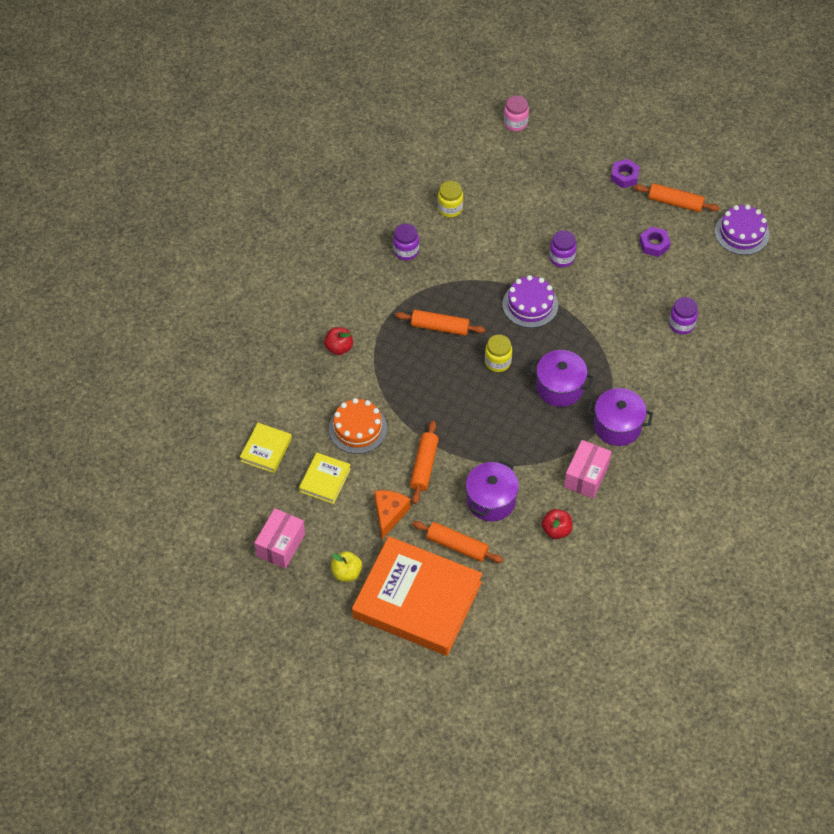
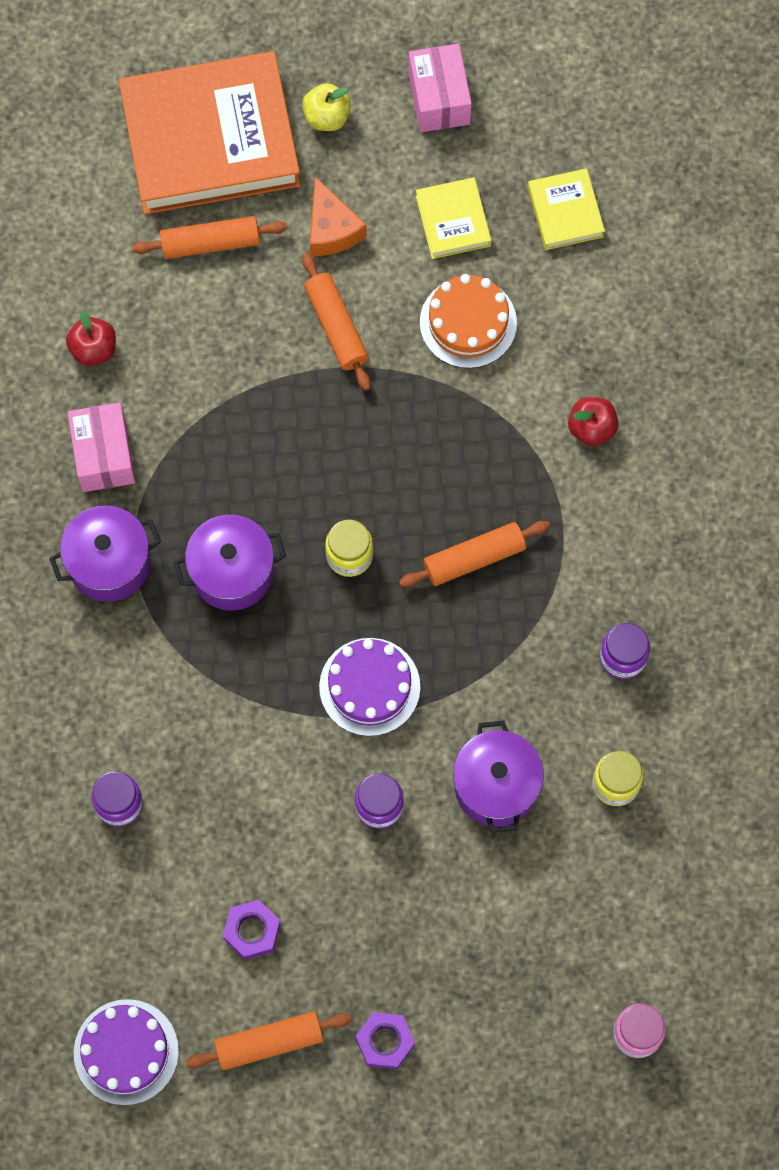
camera: 145 degrees right, 15 degrees up
(491, 500) = (210, 335): purple pot -> purple pot (496, 786)

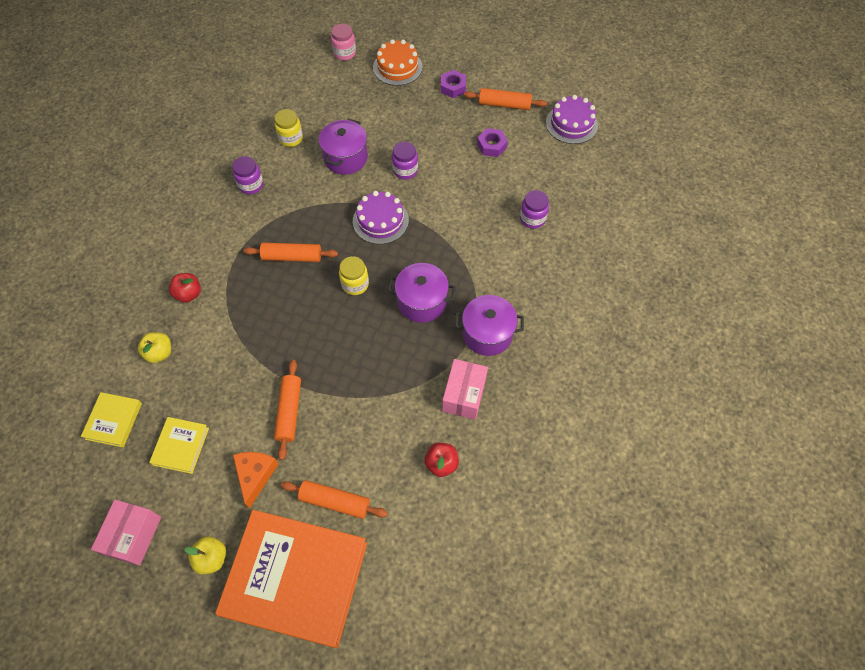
camera: 155 degrees left, 10 degrees down
(468, 322) = (214, 380): orange cake -> orange cake (397, 67)
(570, 325) = (159, 353): none -> yellow apple

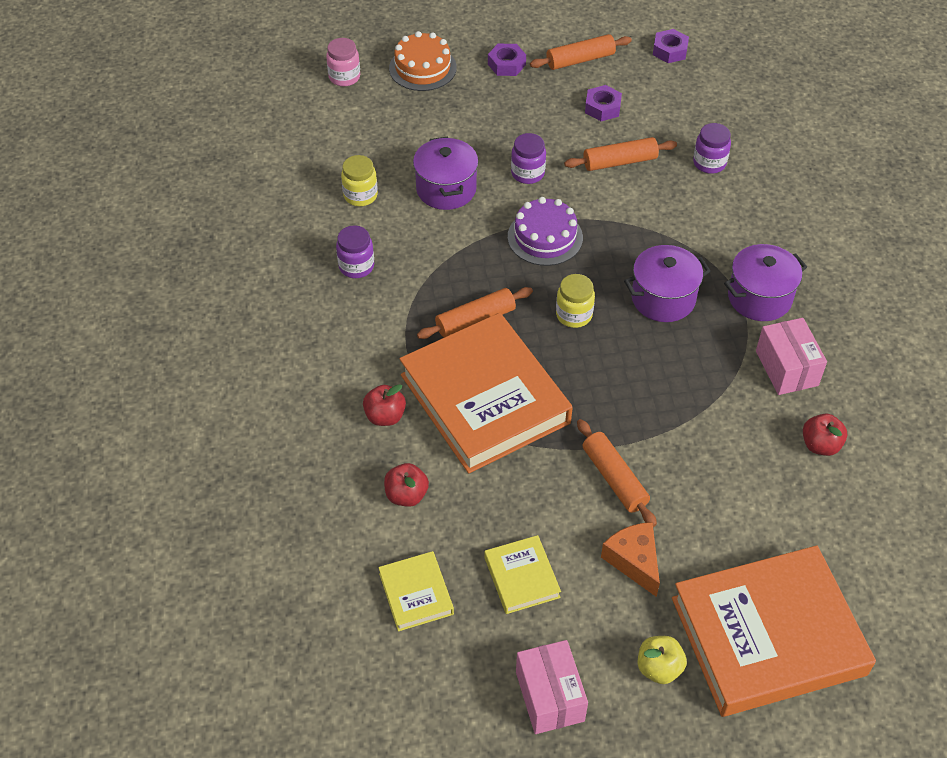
camera: 30 degrees left, 10 degrees down
(159, 353) = (406, 495): yellow apple -> red apple
(255, 313) = (484, 399): none -> orange book
(335, 501) = (743, 540): orange rolling pin -> orange rolling pin (620, 162)
(571, 124) = (670, 51): purple cake -> purple nut

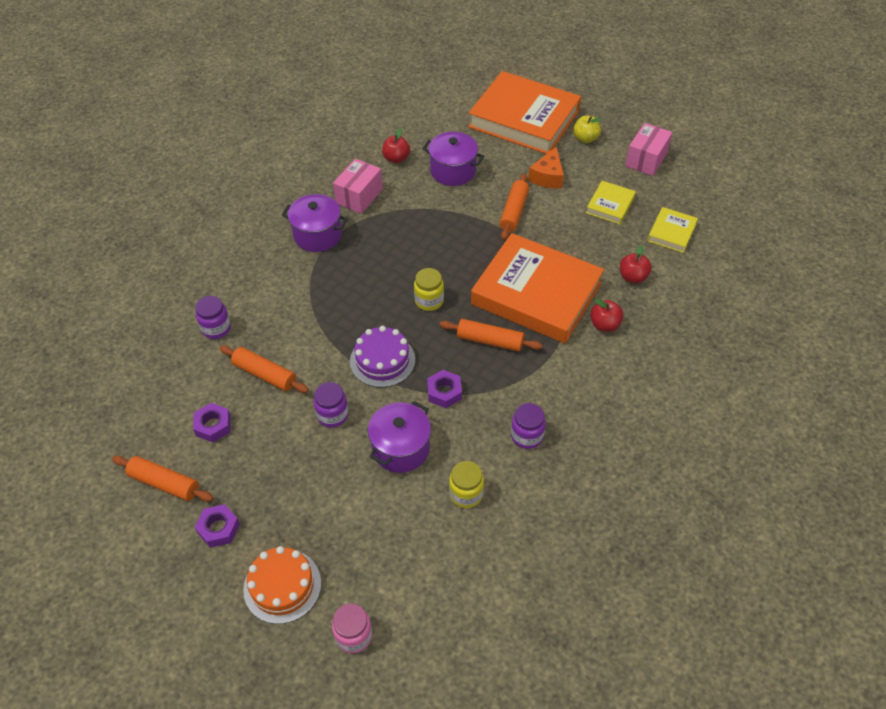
camera: 135 degrees left, 0 degrees up
(484, 399) = (536, 293): orange book -> orange book turned 75 degrees counterclockwise
(663, 298) = (367, 272): purple pot -> purple pot (453, 171)
(670, 51) = (98, 434): purple nut -> purple nut (444, 392)

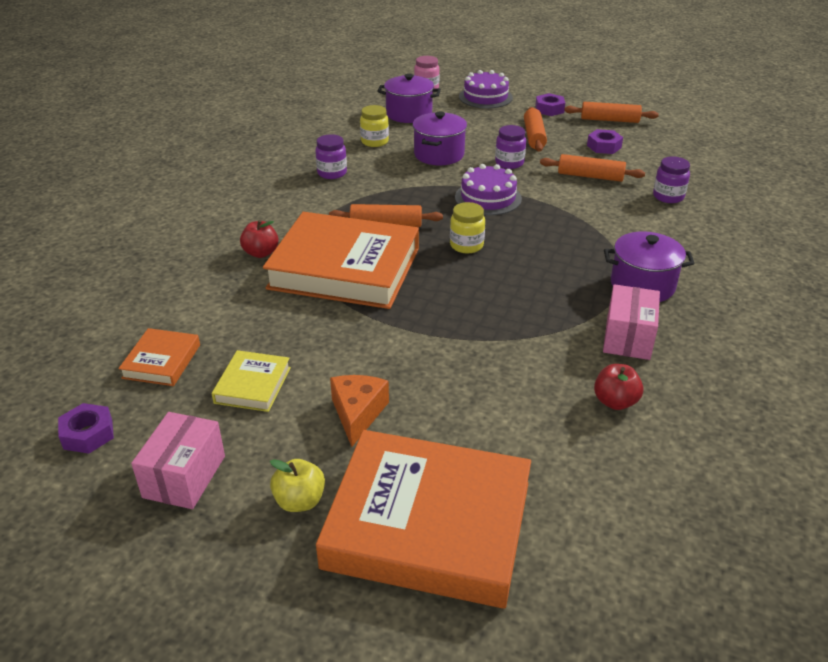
camera: 165 degrees right, 15 degrees down
(282, 586) = (485, 97): orange cake -> purple cake
(444, 392) = (417, 187): purple nut -> purple nut (88, 434)
(453, 171) = (514, 397): purple pot -> purple pot (409, 114)
(514, 212) = (398, 352): orange rolling pin -> orange rolling pin (534, 136)
(633, 277) = (224, 301): red apple -> none
(671, 232) = (161, 361): yellow book -> orange book

